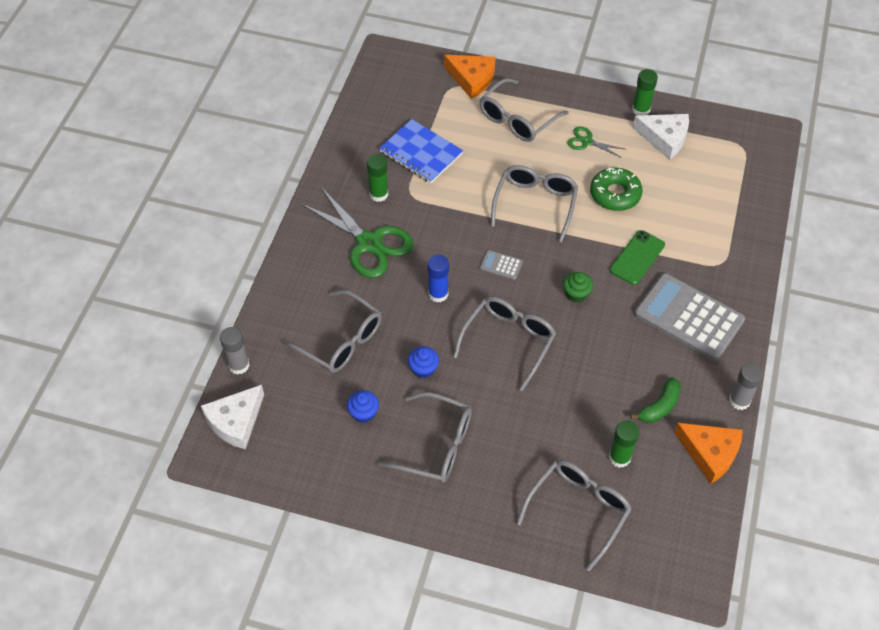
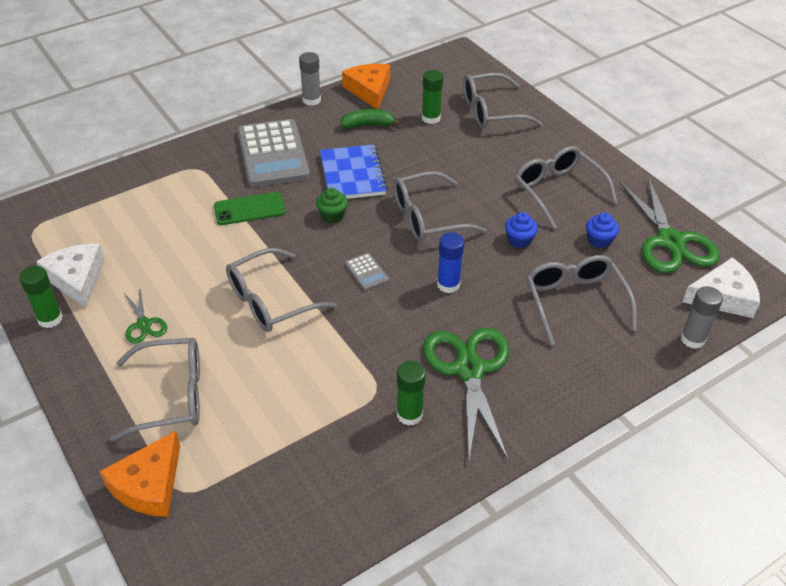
camera: 140 degrees left, 10 degrees down
(307, 453) = (670, 241): none -> green scissors
(421, 153) = (315, 430): blue notebook -> blue notebook (352, 175)
(472, 79) = (149, 485): orange cheese -> orange cheese turned 135 degrees counterclockwise
(615, 194) = (193, 263): green donut -> none

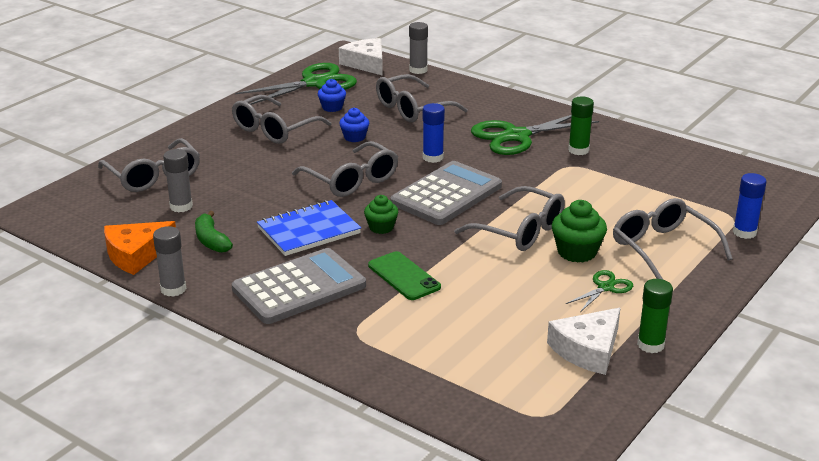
camera: 110 degrees left, 15 degrees down
(149, 485) = (744, 232): orange cheese -> blue glue stick
(210, 327) = (577, 252): none -> green cupcake
(366, 272) = (446, 195): grey calculator -> grey calculator, size x2.41
(431, 118) = (181, 206): green glue stick -> grey glue stick

